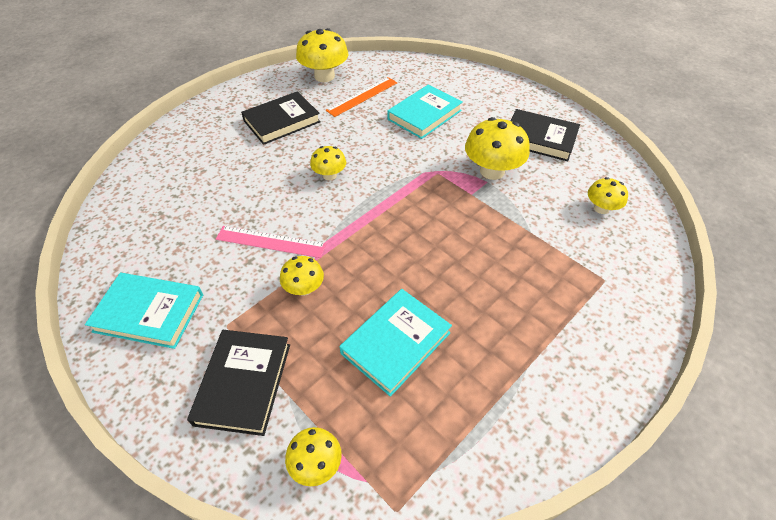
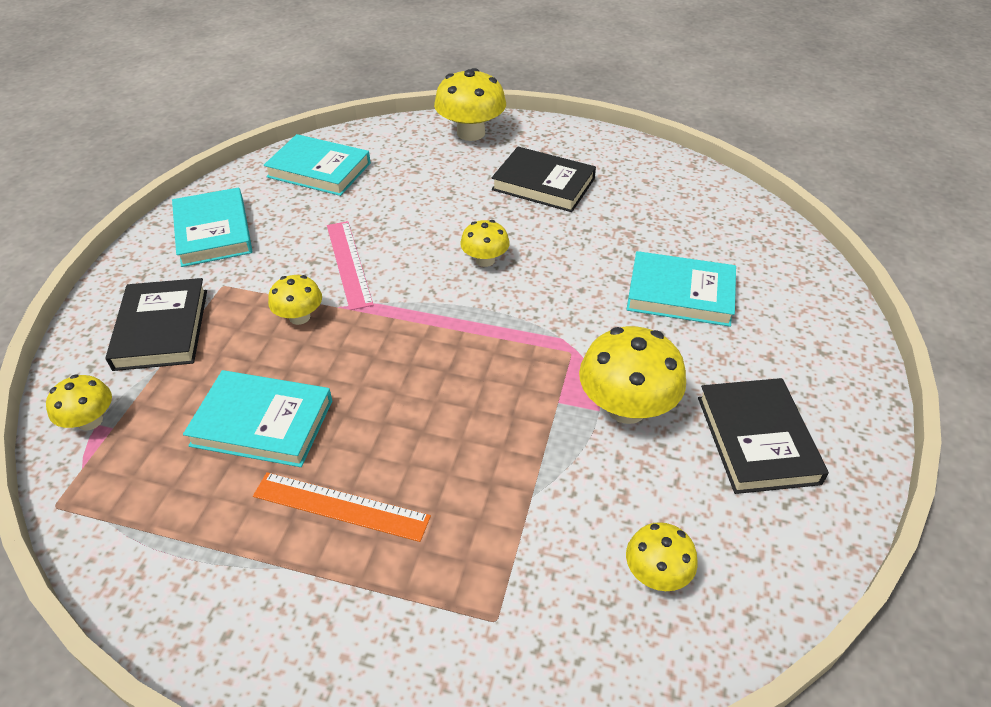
camera: 60 degrees right, 5 degrees down
(140, 221) = (319, 170): none -> turquoise book
(243, 383) = (161, 329): black book -> black book turned 75 degrees counterclockwise
(324, 76) = (662, 177): yellow mushroom -> yellow mushroom (471, 133)
(362, 96) = (657, 224): orange ruler -> orange ruler (341, 506)

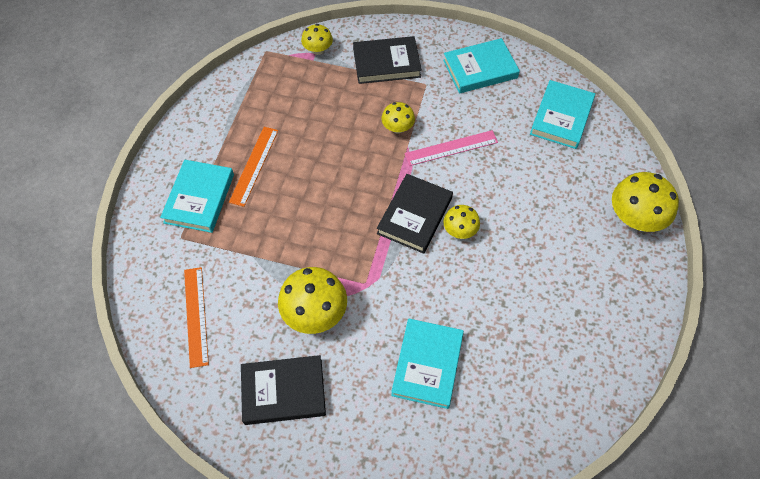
camera: 90 degrees right, 15 degrees up
(262, 422) = (312, 123): turquoise book -> turquoise book (199, 198)
(543, 184) = (563, 273): black book -> black book (415, 216)
(656, 573) = (196, 316): yellow mushroom -> orange ruler

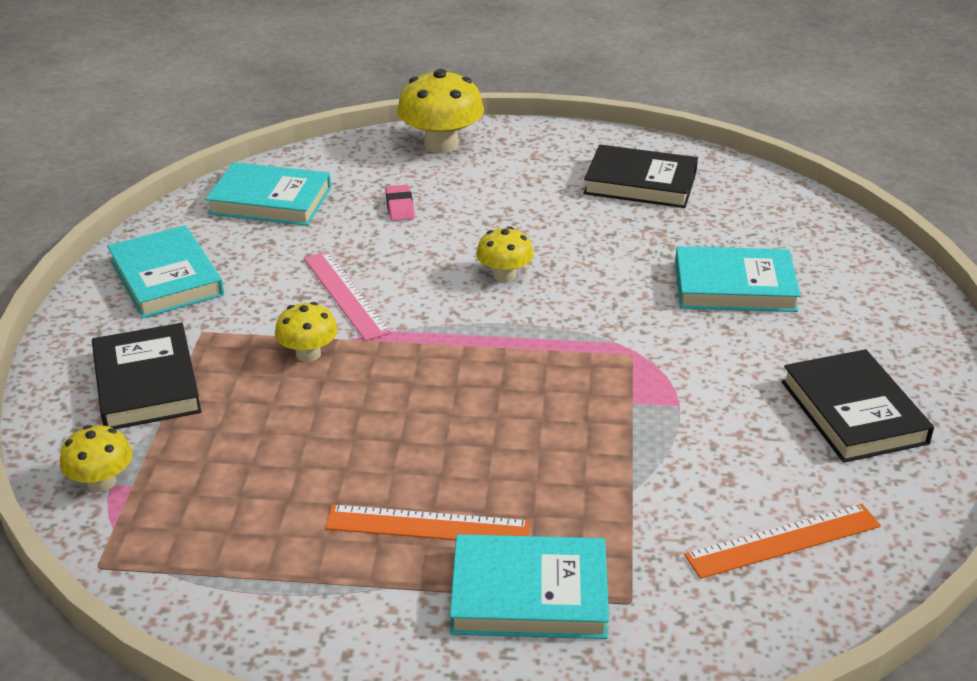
camera: 100 degrees left, 25 degrees down
(315, 313) = (708, 399): yellow mushroom -> none
(415, 216) = (490, 319): black book -> black book (640, 183)
(549, 184) = (400, 207): none -> pink eraser

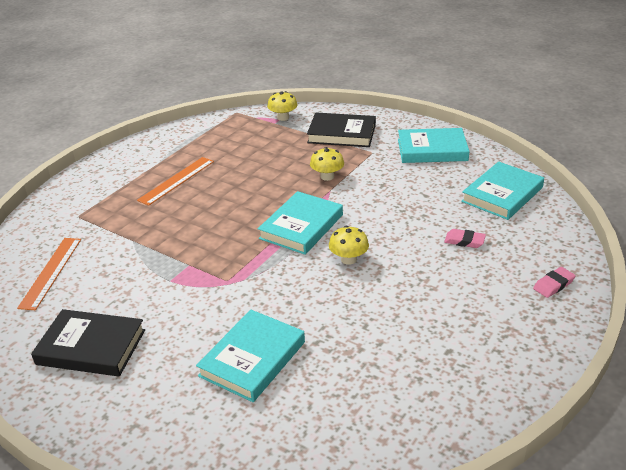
camera: 120 degrees right, 0 degrees up
(345, 294) = (373, 198): pink ruler -> none
(441, 145) = (553, 285): yellow mushroom -> pink eraser
(529, 593) = (113, 193): turquoise book -> turquoise book (301, 227)
(640, 183) = (431, 374): black book -> none

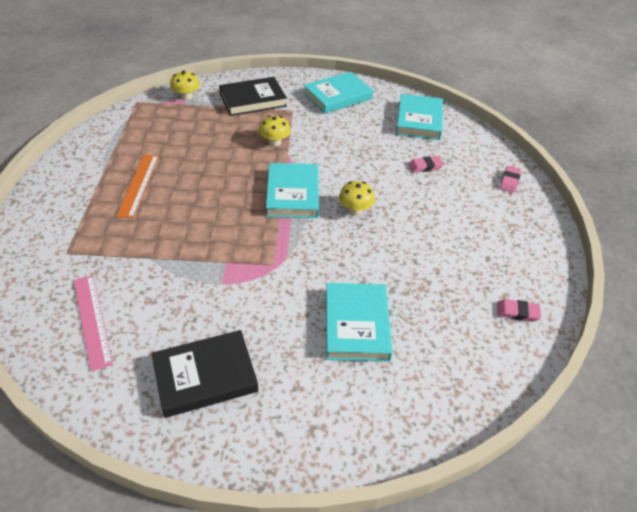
camera: 35 degrees left, 10 degrees up
(51, 272) = (92, 320): orange ruler -> pink ruler
(429, 414) = (517, 312): none -> pink eraser

